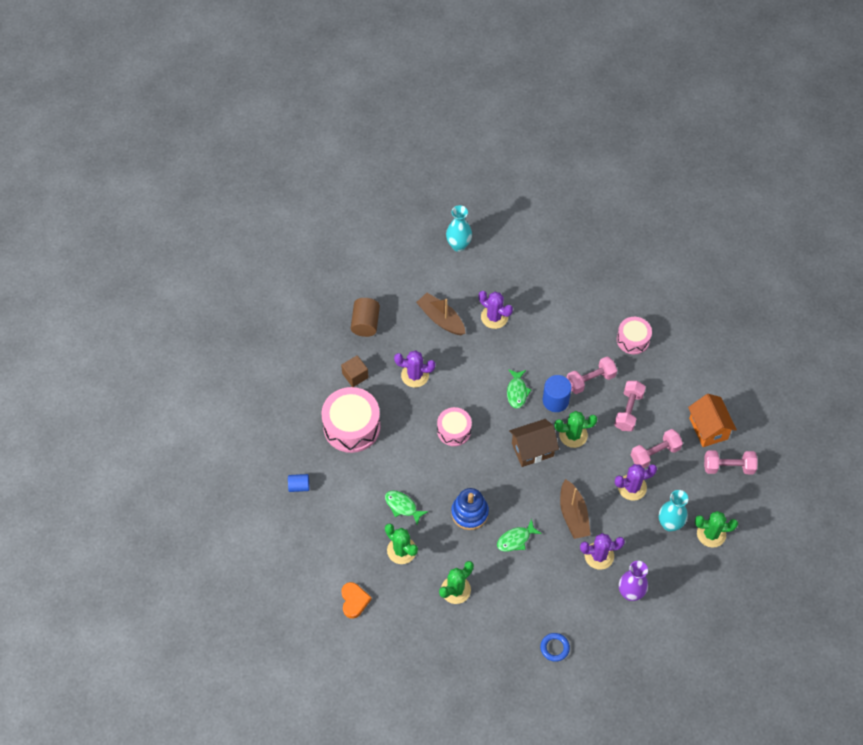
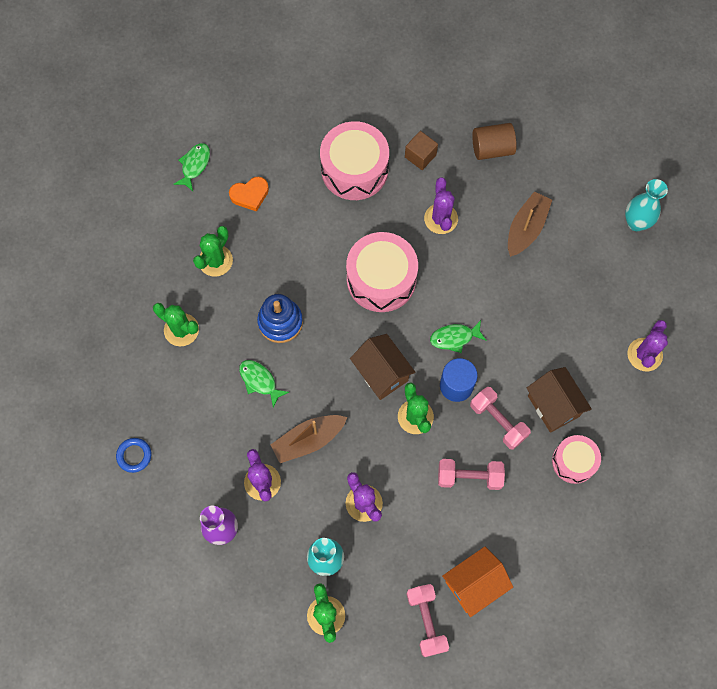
camera: 75 degrees right, 10 degrees up
(299, 486) = (266, 136): blue cylinder -> none
(354, 601) = (144, 228): orange heart -> orange heart (250, 195)
(402, 506) = (270, 248): green fish -> green fish (194, 165)
(454, 430) = (381, 279): pink drum -> pink drum, size x1.68
(494, 317) = (549, 287): purple cactus -> purple cactus (644, 354)
(588, 341) = (553, 406): none -> brown house
(655, 453) = (418, 522): pink dumbbell -> none

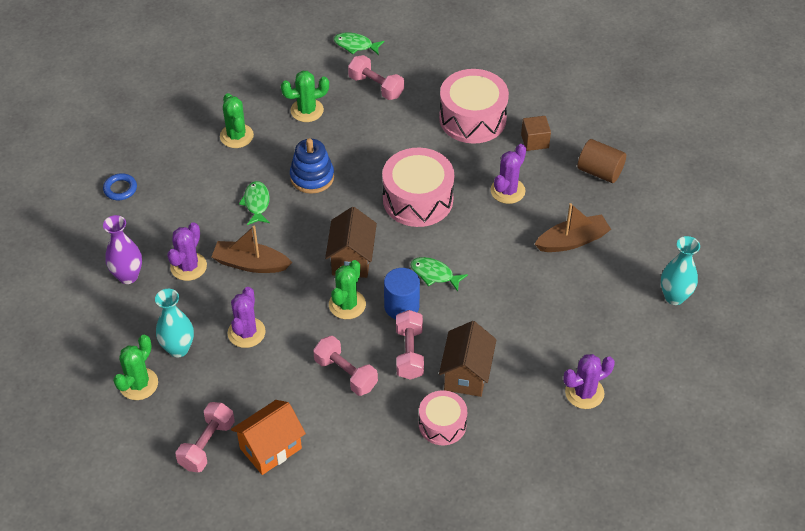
camera: 40 degrees right, 20 degrees down
(194, 165) = (355, 45): green fish -> green fish turned 135 degrees counterclockwise
(250, 195) = (376, 86): orange heart -> pink dumbbell
(474, 584) = (270, 448): orange house -> orange house turned 45 degrees counterclockwise

